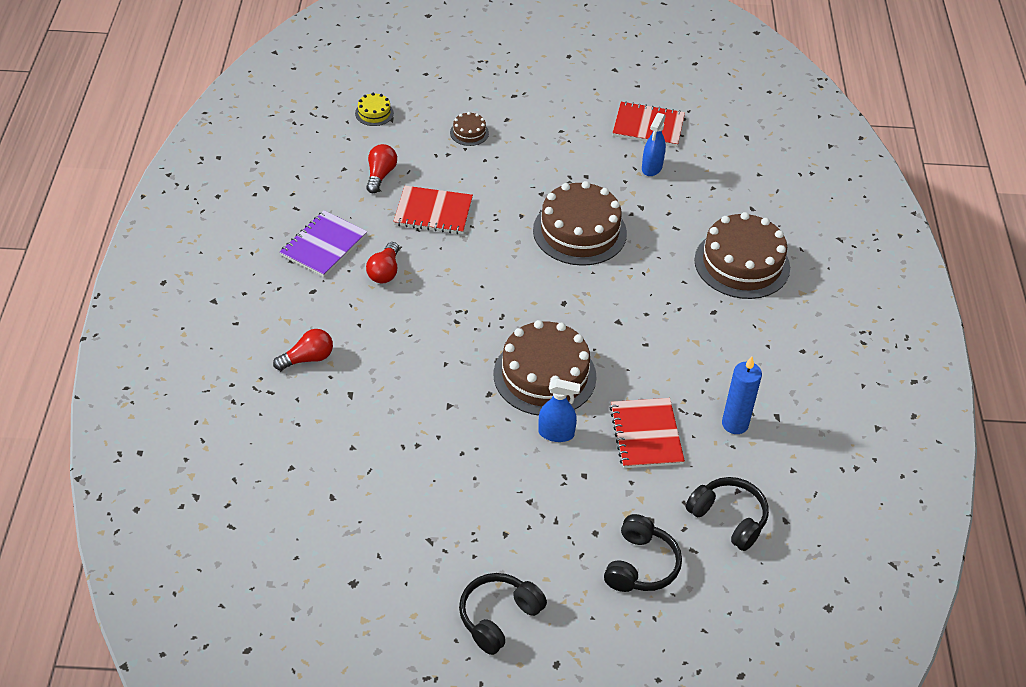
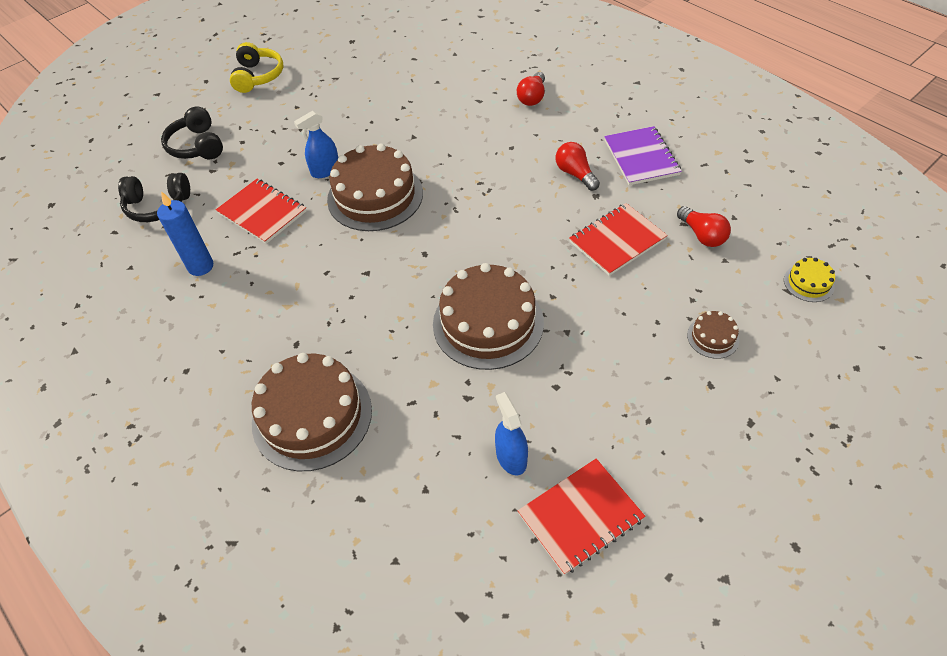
camera: 140 degrees right, 5 degrees up
(498, 617) = (258, 76): black headphones -> yellow headphones

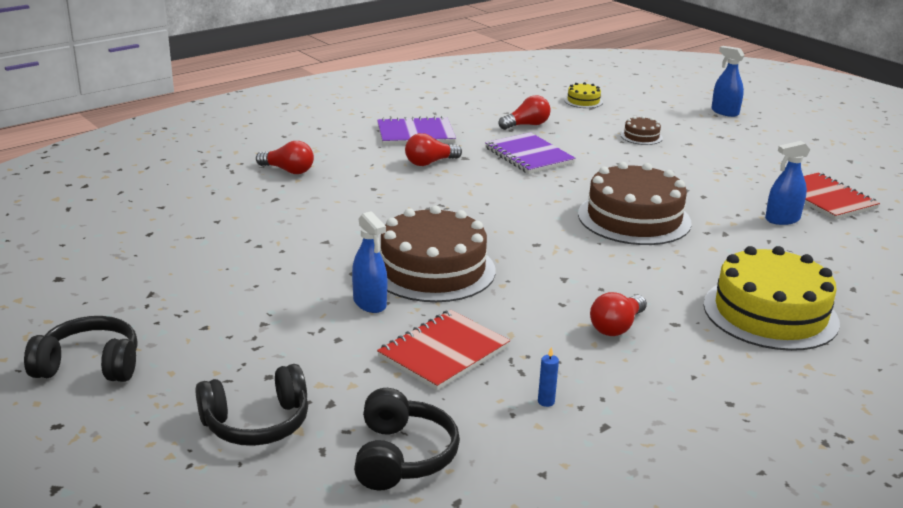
camera: 90 degrees left, 25 degrees down
(200, 266) = (546, 402): blue candle -> blue candle, size x0.44
(258, 76) = (89, 365): yellow headphones -> black headphones
(292, 305) = (616, 327): none -> red light bulb
(312, 416) = (770, 313): brown cake -> yellow cake
(617, 241) = (529, 156): red notebook -> purple notebook
(850, 438) = (725, 112): none -> blue spray bottle

